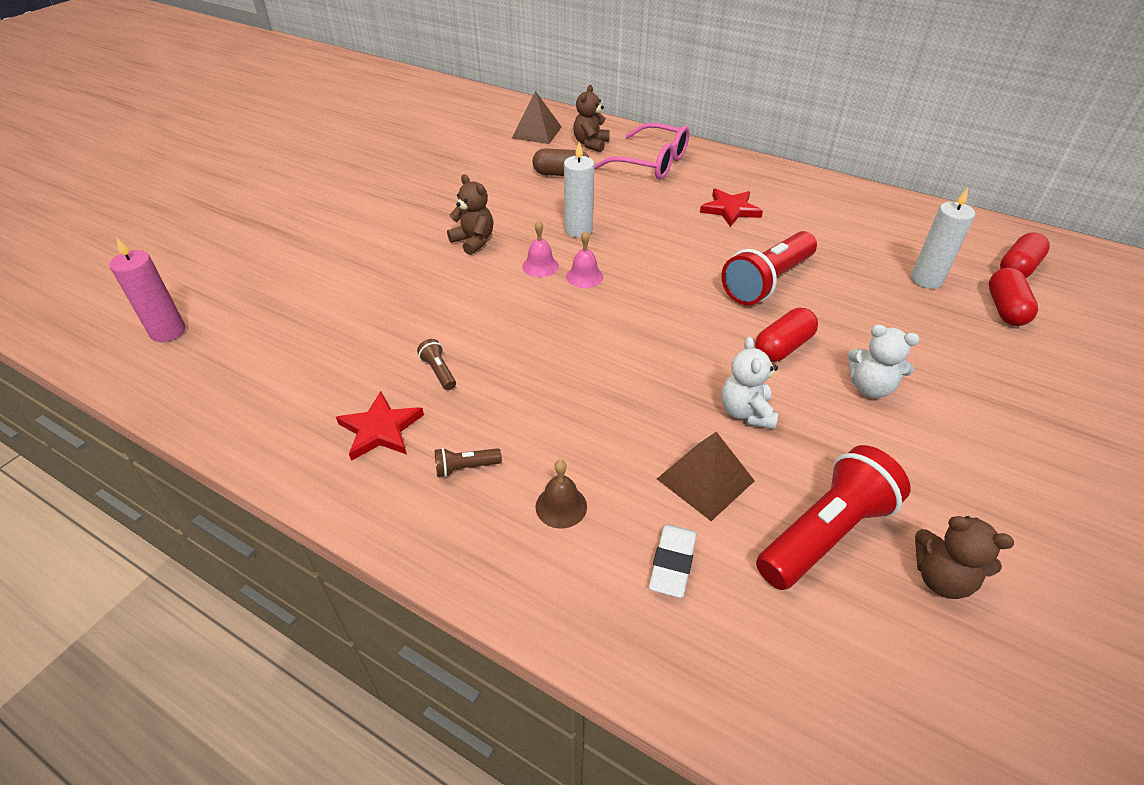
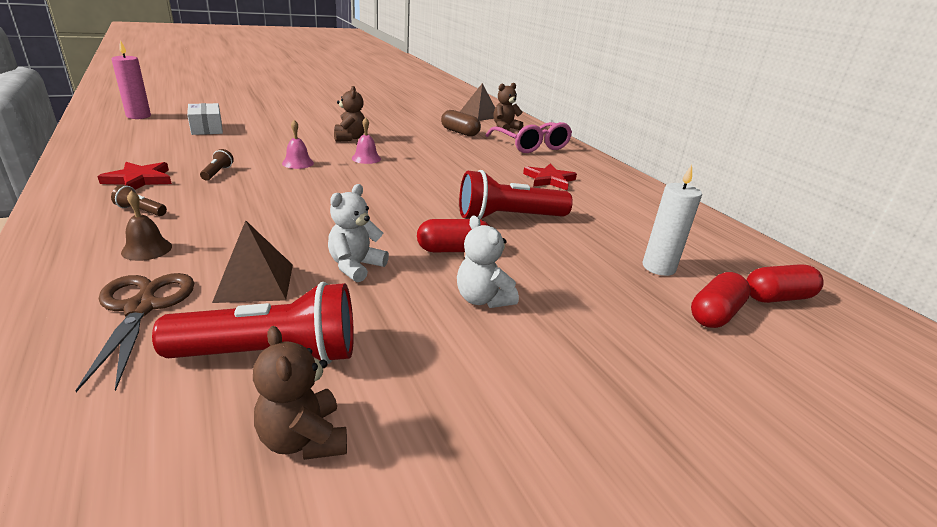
camera: 30 degrees right, 15 degrees down
(295, 308) = (207, 128): none -> white box
(578, 230) = (421, 154): white candle -> none
(584, 276) = (383, 171): pink bell -> pink bell (298, 163)
(672, 563) = (141, 308): white eraser -> brown scissors

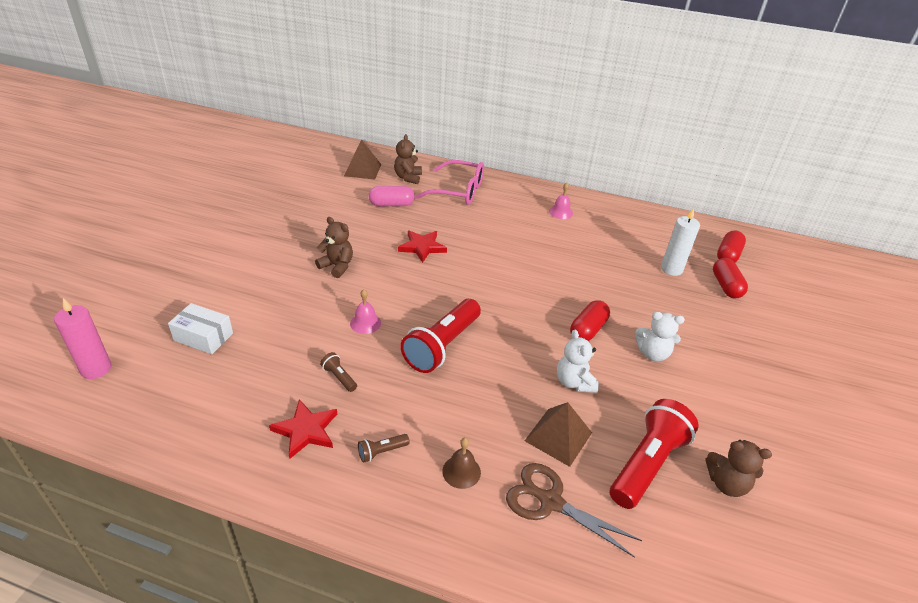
camera: 45 degrees left, 10 degrees up
(366, 158) = (395, 282): pink bell -> pink bell (560, 212)
(460, 132) = (391, 204): brown capsule -> pink capsule
(508, 217) = (565, 281): red flashlight -> red flashlight (442, 346)
(549, 179) = (525, 225): red star -> red star (422, 247)

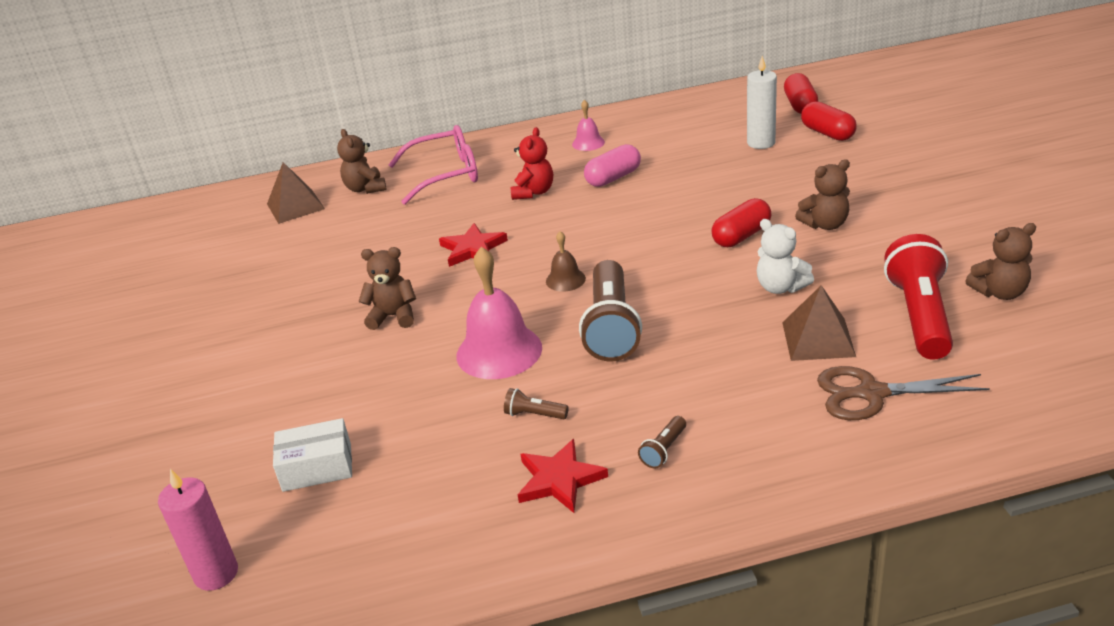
camera: 25 degrees left, 5 degrees down
(365, 323) = (499, 351): pink bell -> pink bell, size x1.99
(391, 204) = (380, 224): pink capsule -> pink capsule (613, 178)
(442, 346) = (611, 327): red flashlight -> brown flashlight
(461, 471) = (762, 419): brown bell -> brown bell (565, 280)
(494, 229) = (533, 192): none -> red teddy bear
(587, 330) = (741, 236): red capsule -> red capsule turned 45 degrees clockwise
(652, 353) = (825, 224): white teddy bear -> brown teddy bear

